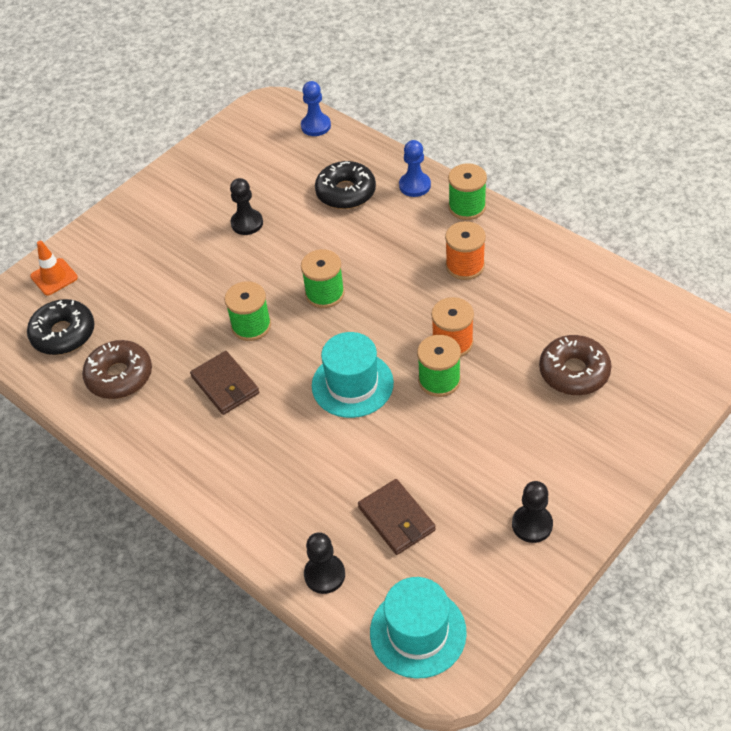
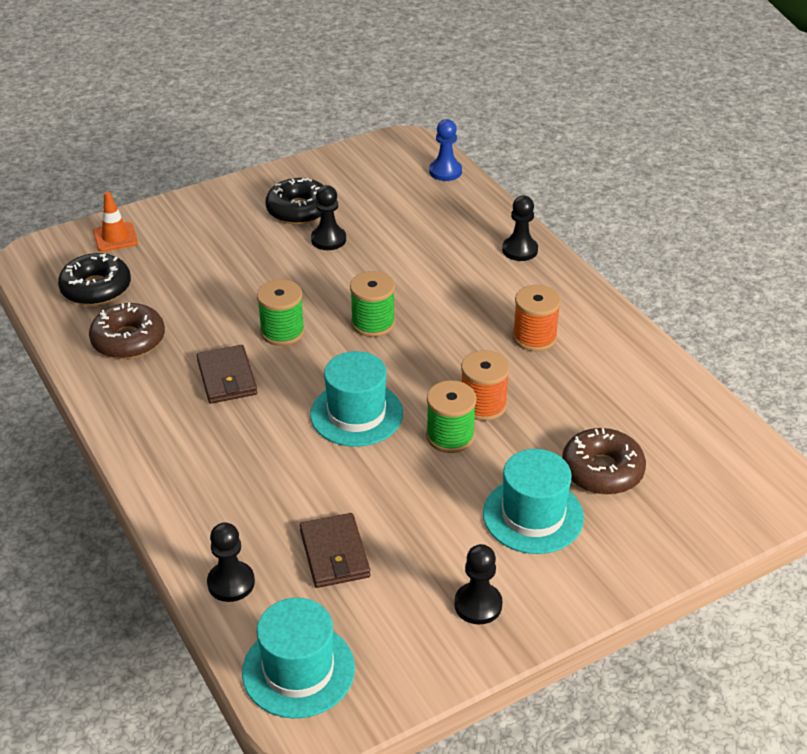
camera: 15 degrees right, 10 degrees down
(346, 192) = (444, 238): black donut -> black donut (299, 210)
(414, 185) = (520, 250): blue pawn -> black pawn
(467, 207) = (565, 284): green spool -> none
(538, 430) = (533, 515): none -> turquoise hat

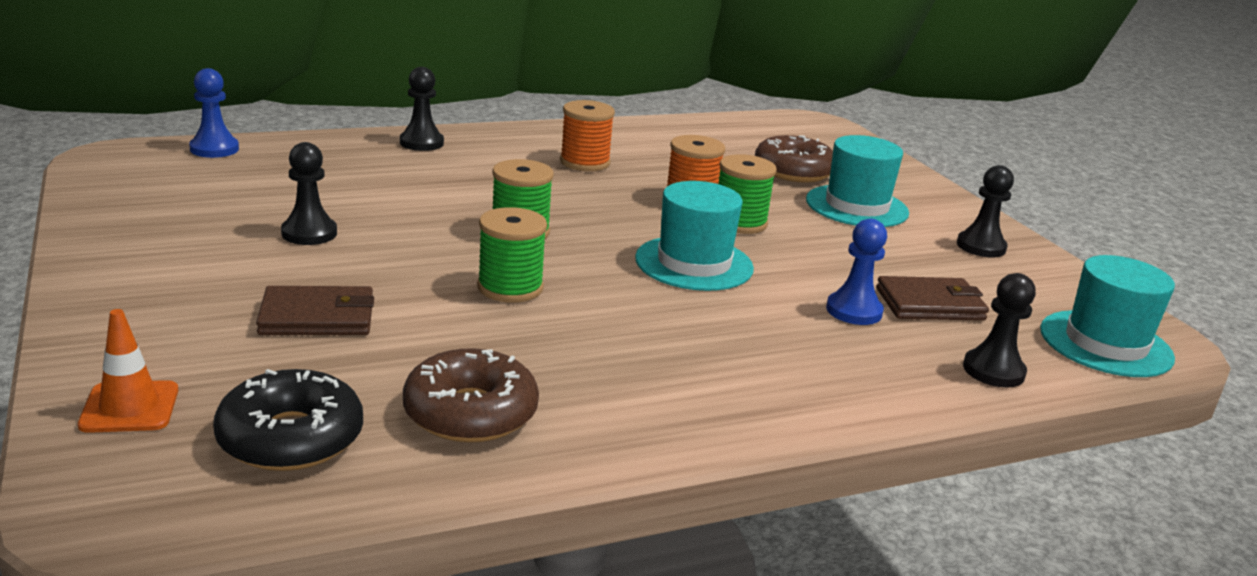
camera: 85 degrees left, 15 degrees down
(227, 378) = (599, 337): brown wallet -> brown wallet (317, 317)
(299, 210) = (211, 243): black donut -> none
(306, 505) = (854, 311): none -> blue pawn

